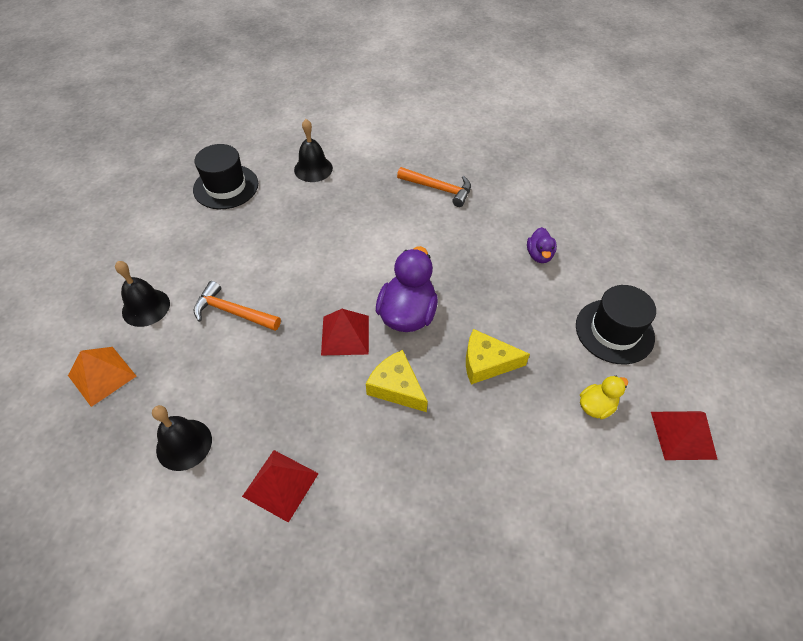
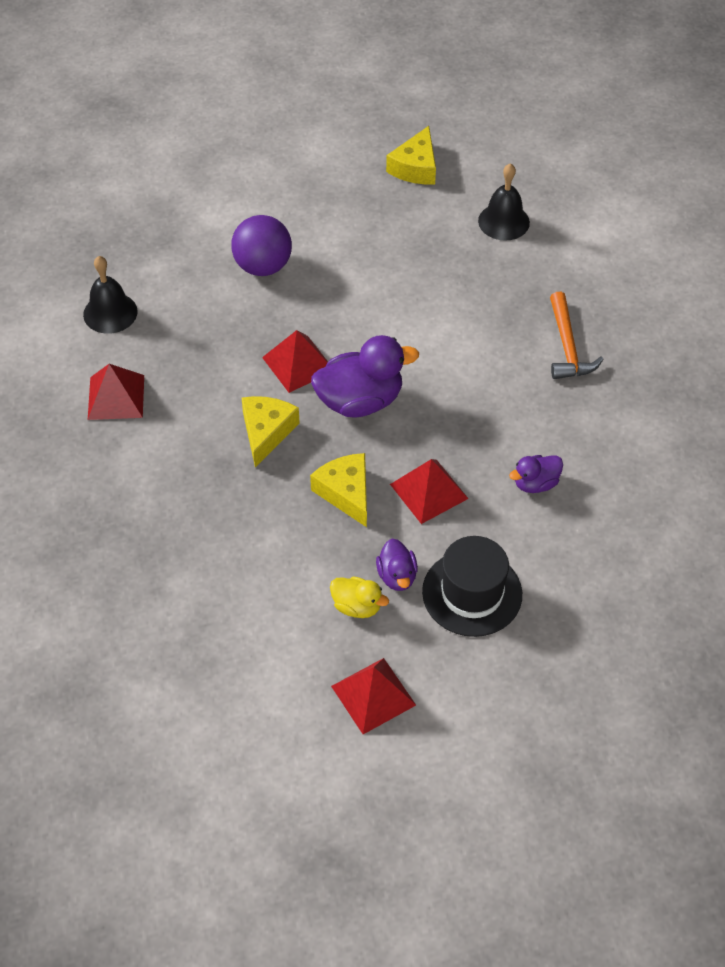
camera: 60 degrees right, 0 degrees up
(102, 375) = (135, 220): orange pyramid -> none
(146, 307) = (223, 203): black bell -> none
(226, 187) = (415, 167): black hat -> yellow cheese
(233, 312) = (263, 266): orange hammer -> purple ball
(513, 313) = (428, 491): none -> red pyramid
(579, 368) = (397, 576): none -> purple duck

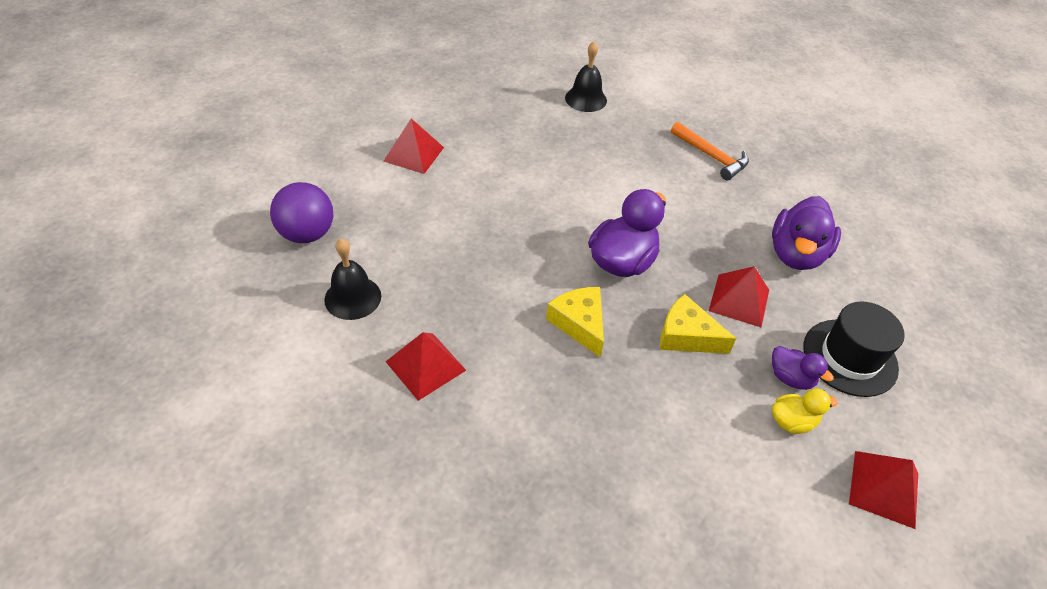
camera: 40 degrees left, 5 degrees down
(263, 266) = (448, 201): purple ball -> purple ball (307, 234)
(298, 363) = (549, 258): red pyramid -> red pyramid (414, 154)
(415, 167) = (491, 90): yellow cheese -> none
(535, 483) = (796, 254): purple duck -> purple duck, size x1.87

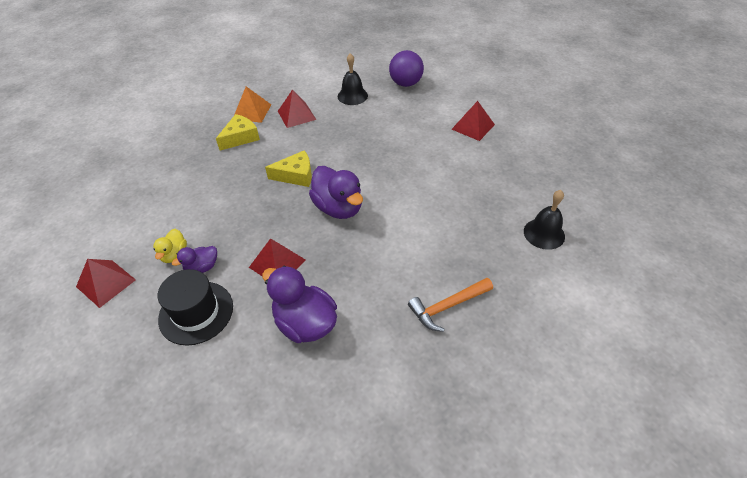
camera: 110 degrees right, 0 degrees up
(428, 444) = (252, 111): none -> orange pyramid
(686, 336) = (262, 223): yellow cheese -> yellow cheese (240, 138)

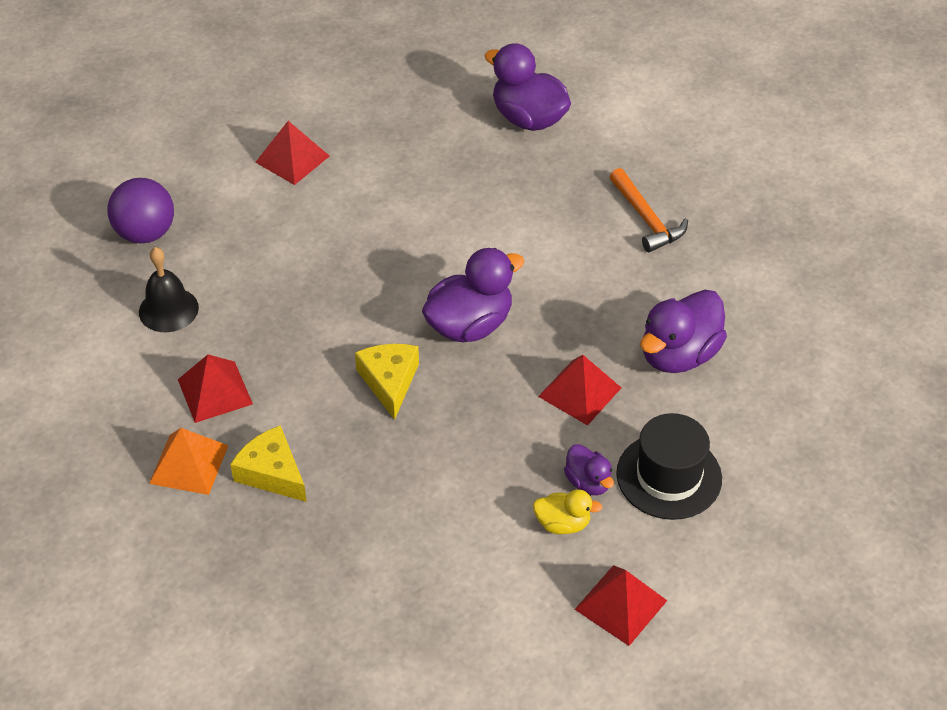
camera: 90 degrees left, 0 degrees up
(544, 233) = (528, 118): black bell -> purple duck

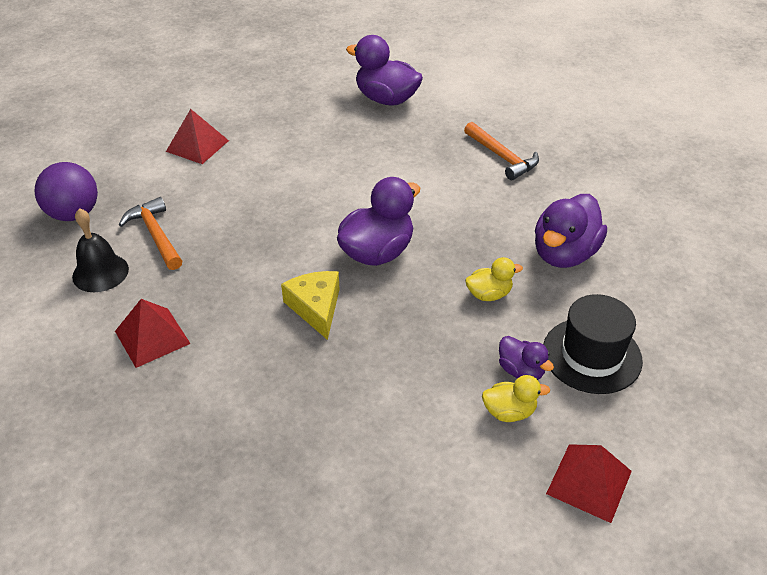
camera: 10 degrees left, 5 degrees down
(189, 464) = (134, 407): orange pyramid -> none
(231, 271) = (156, 235): none -> orange hammer
(272, 473) = (218, 404): yellow cheese -> none
(579, 392) = (489, 294): red pyramid -> yellow duck

